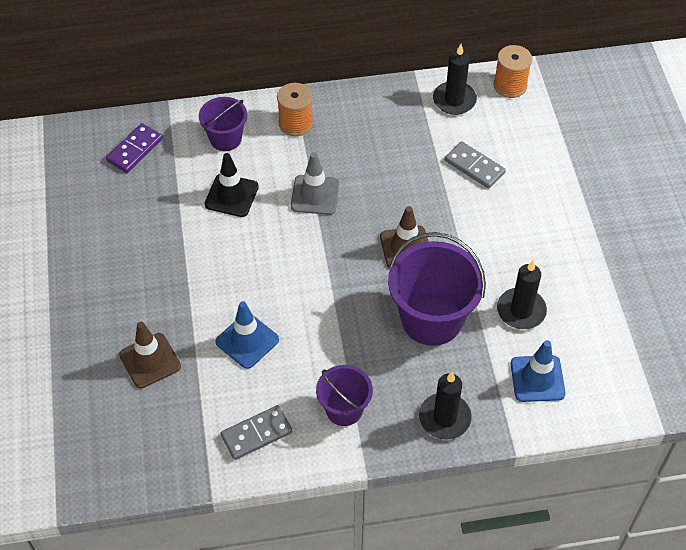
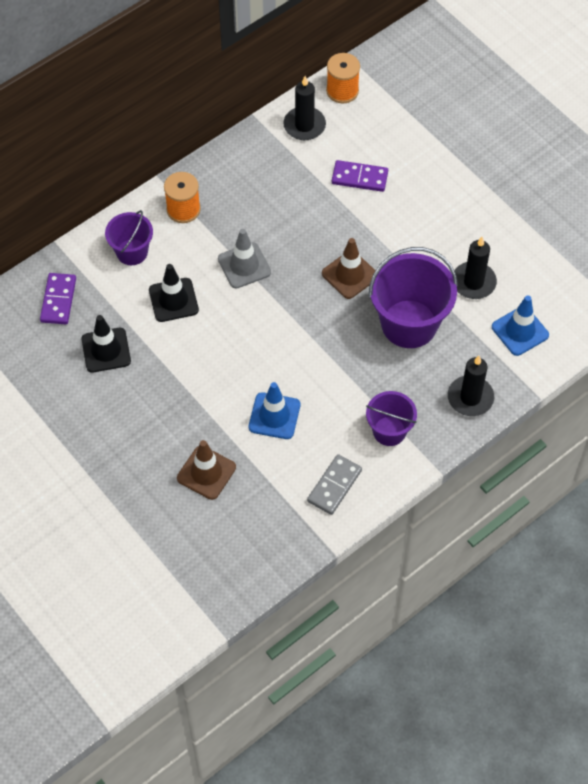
camera: 30 degrees left, 5 degrees up
(143, 210) = (106, 350): none -> black traffic cone
(474, 167) = (359, 177): grey domino -> purple domino

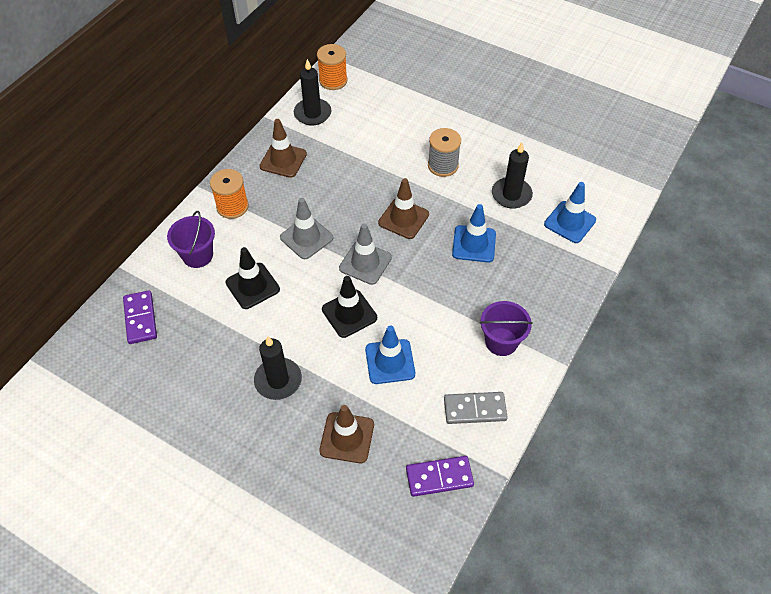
camera: 20 degrees left, 5 degrees down
(106, 350) = (203, 351): black traffic cone -> black traffic cone (349, 313)
(253, 172) = (283, 160): none -> brown traffic cone
(291, 310) = (365, 263): none -> grey traffic cone
(334, 485) = (475, 409): grey domino -> grey domino turned 75 degrees clockwise
(359, 177) = (377, 140): purple domino -> purple domino (439, 477)
(409, 324) = (474, 244): purple bucket -> blue traffic cone
(417, 227) = (443, 165): none -> grey spool
(470, 398) = (557, 290): black candle -> black candle (278, 380)

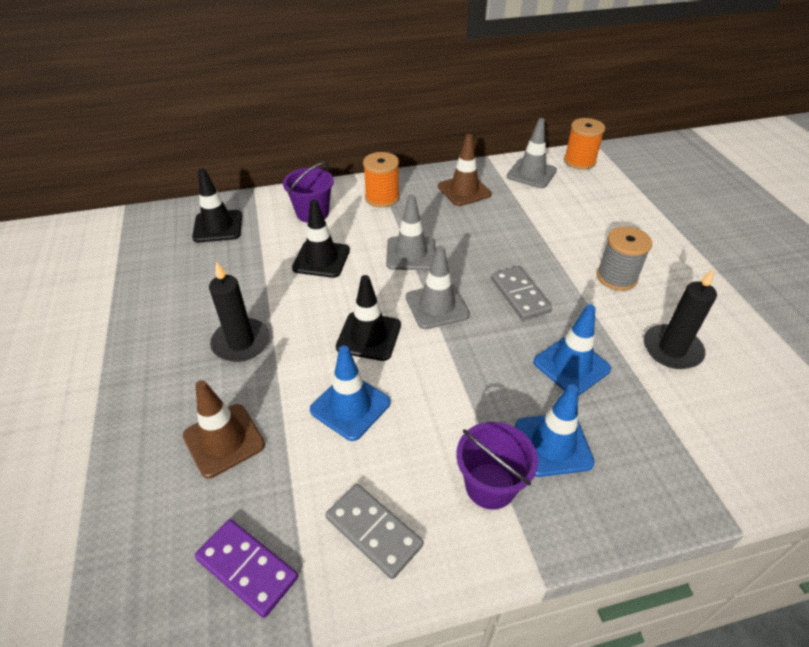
camera: 45 degrees right, 10 degrees down
(140, 318) = (218, 226): purple domino -> black traffic cone
(312, 113) = (531, 173): black candle -> grey traffic cone
(403, 218) = (520, 295): brown traffic cone -> grey domino
(569, 222) = (726, 426): blue traffic cone -> blue traffic cone (553, 444)

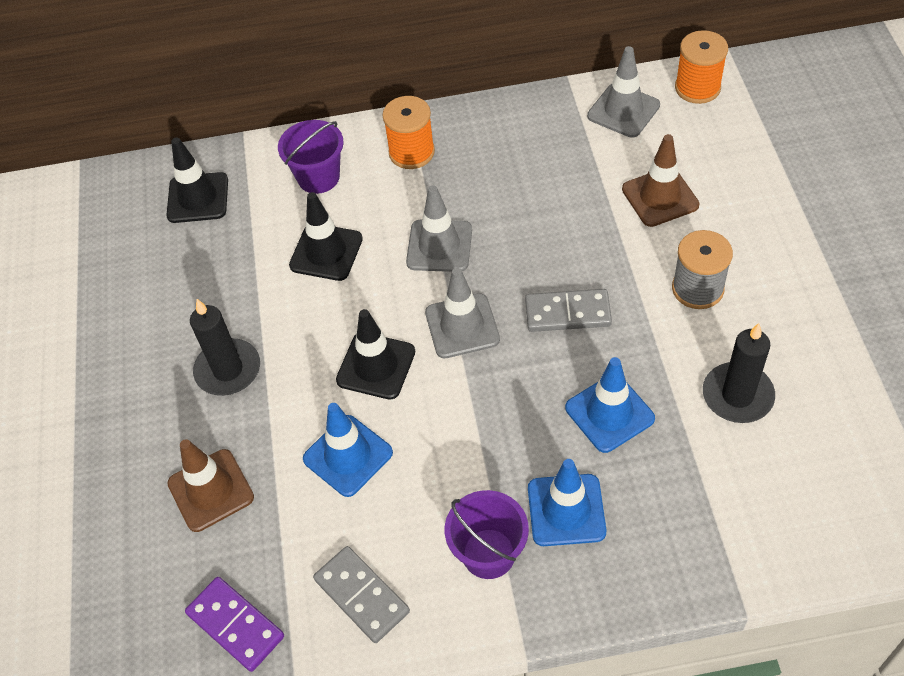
camera: 10 degrees right, 10 degrees up
(464, 190) = (524, 141): brown traffic cone -> brown traffic cone (660, 197)
(520, 295) = (567, 313): grey domino -> grey domino turned 75 degrees counterclockwise

